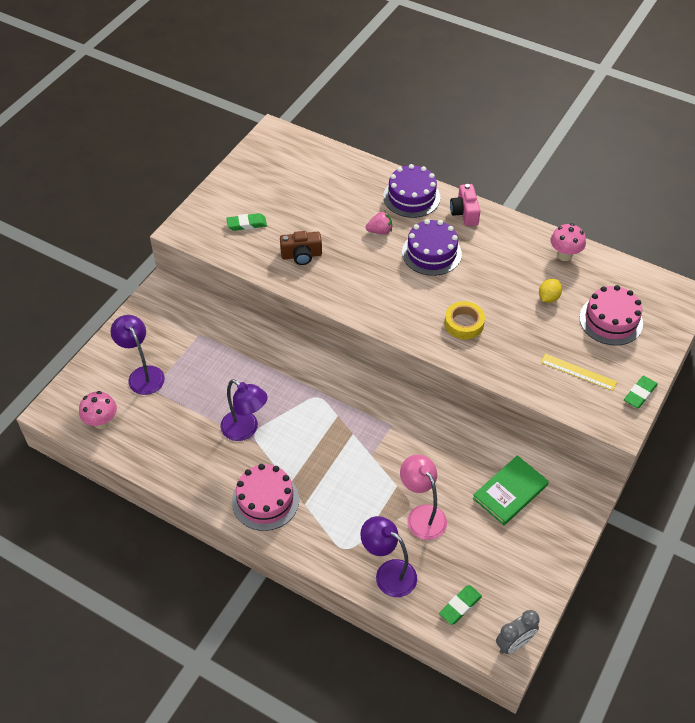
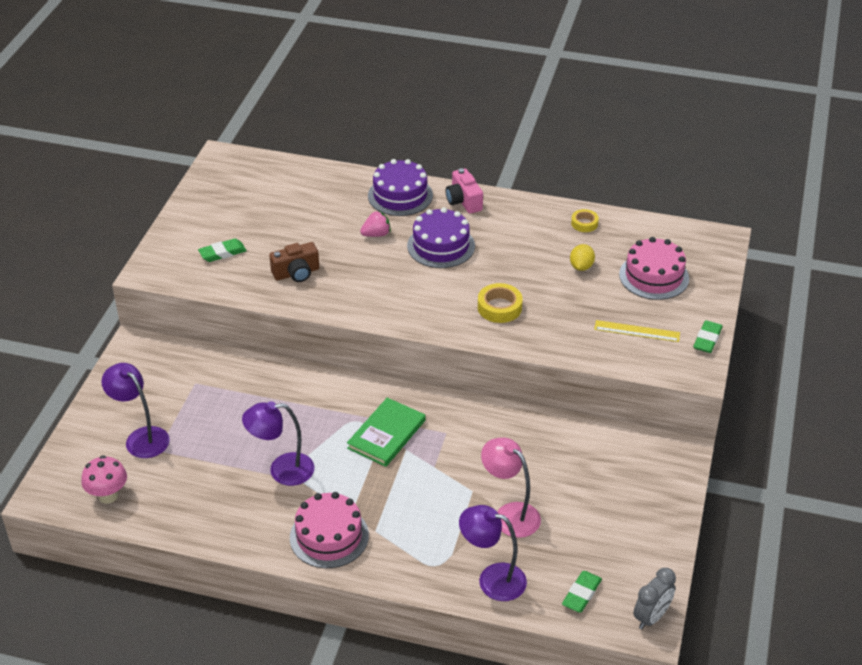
camera: 15 degrees left, 10 degrees down
(245, 430) = (282, 470): purple lamp -> purple lamp turned 150 degrees clockwise
(510, 492) = (598, 471): green book -> green book (386, 434)
(564, 255) = (584, 223): pink mushroom -> yellow tape

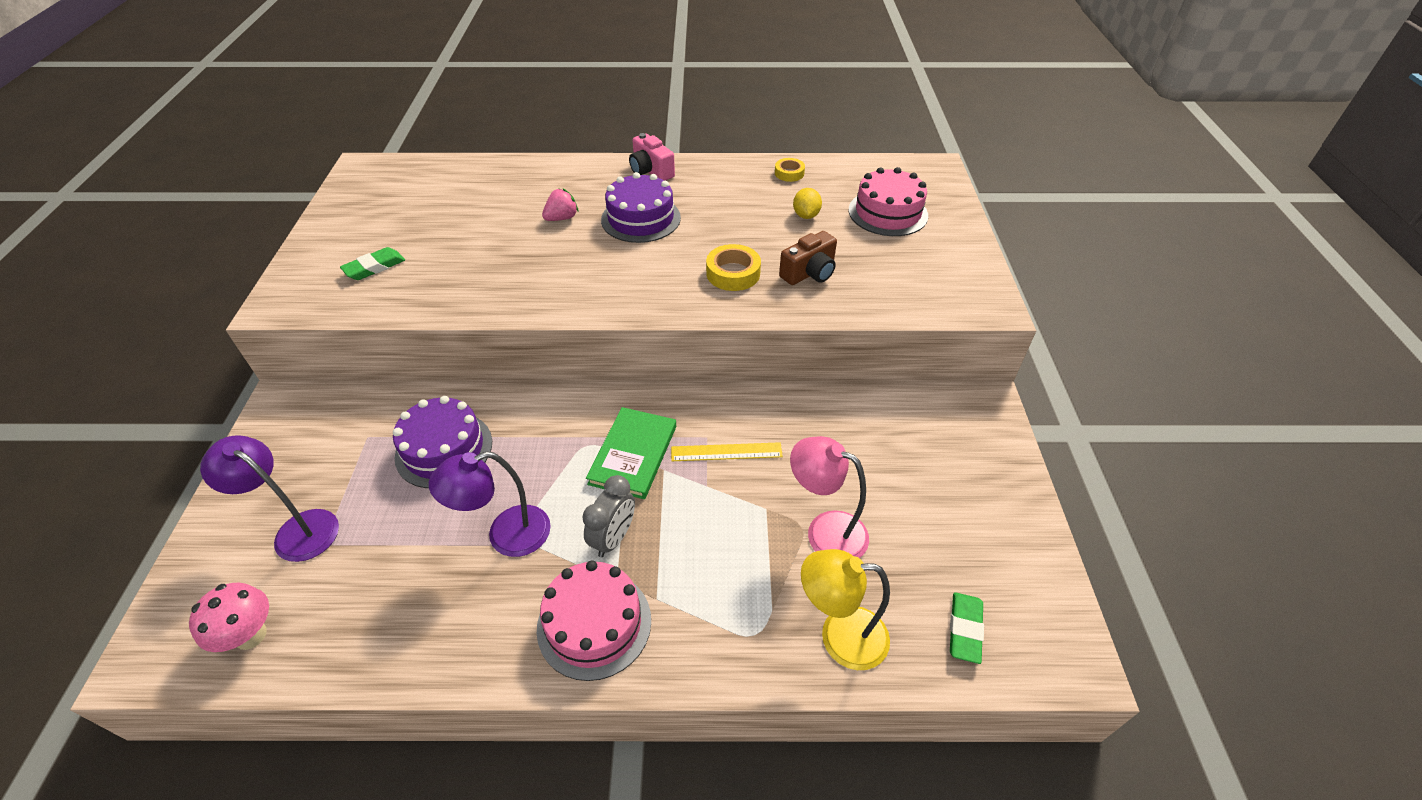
camera: 15 degrees left, 5 degrees up
(296, 273) = (474, 275): brown camera -> brown camera (809, 273)
(400, 195) = (578, 175): purple cake -> purple cake (444, 449)
(492, 579) = (839, 636): purple lamp -> yellow lamp
(637, 331) = (900, 272): yellow ruler -> yellow ruler (726, 452)
(651, 617) = (1069, 642): grey clock -> grey clock (613, 538)
(707, 339) = (980, 268): green eraser -> none

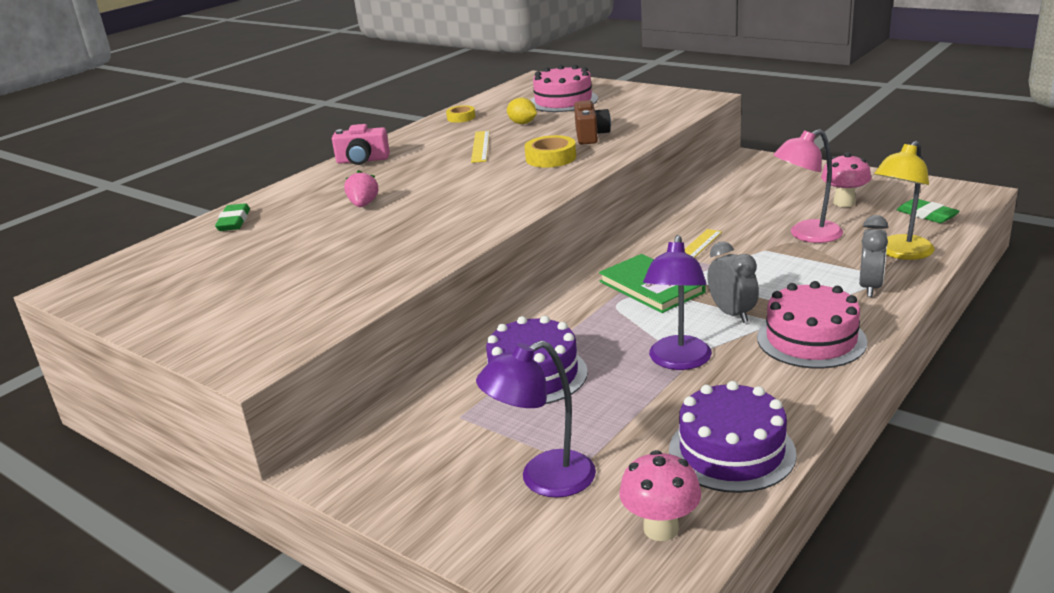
camera: 50 degrees left, 20 degrees down
(374, 267) = (280, 301): green eraser -> green eraser (234, 222)
(641, 218) = (423, 175): purple cake -> purple cake (731, 451)
(729, 218) = (480, 146): none -> yellow ruler
(735, 636) = (870, 287): none -> grey clock
(935, 533) = (844, 203): none -> pink mushroom

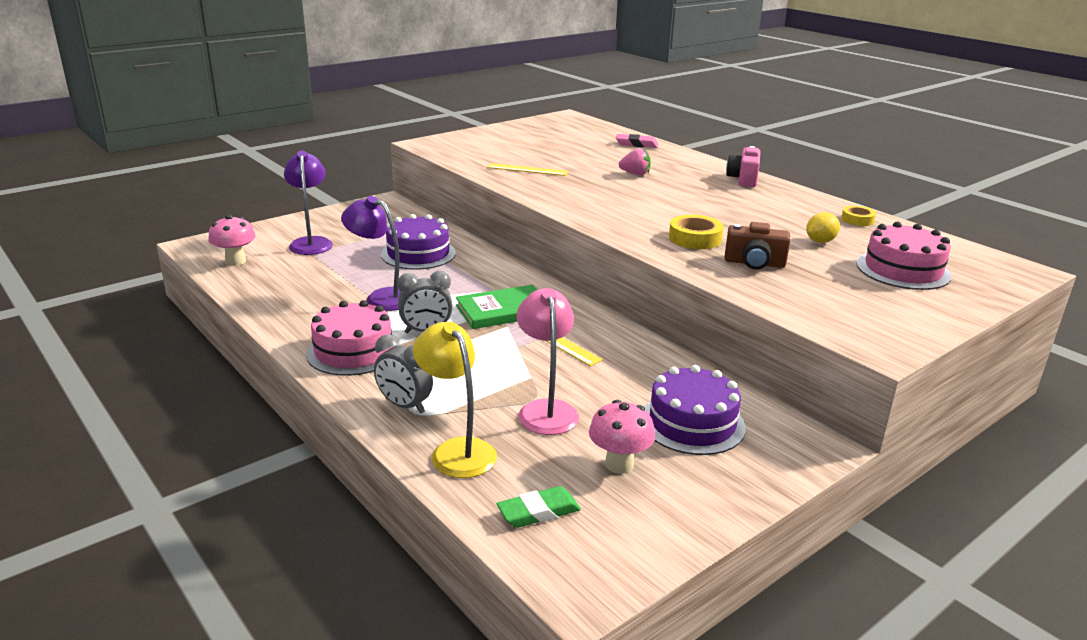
camera: 100 degrees right, 0 degrees up
(234, 222) = (636, 144): green eraser -> pink eraser
(480, 146) = (753, 218): yellow ruler -> yellow ruler (527, 170)
(731, 451) = (268, 291): purple cake -> purple cake (692, 423)

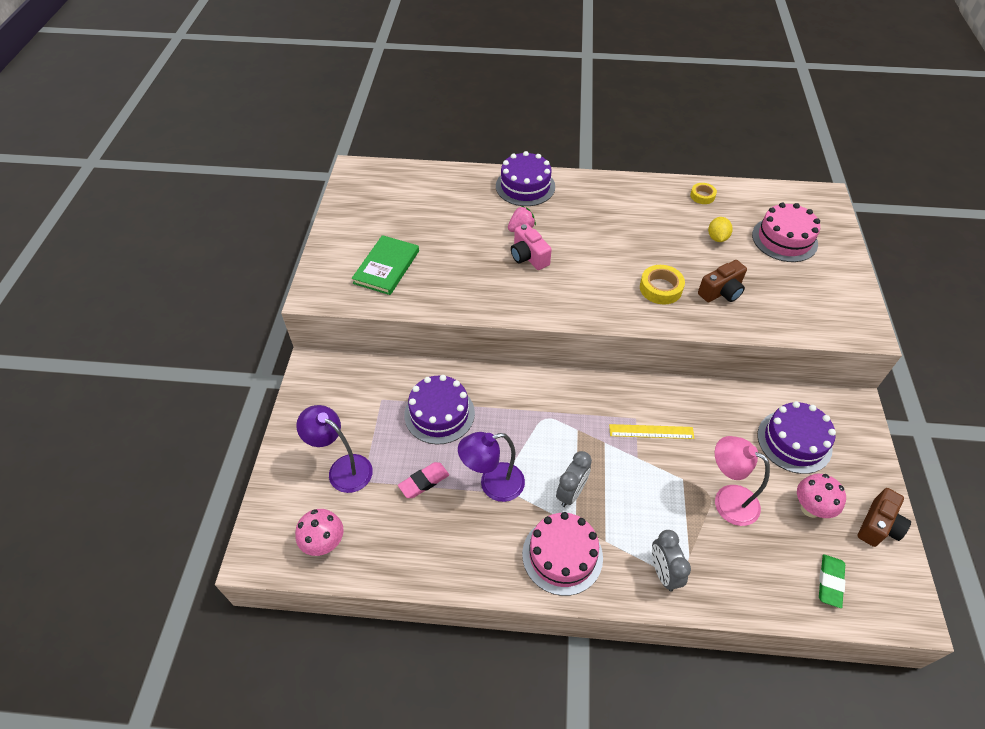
camera: 45 degrees left, 25 degrees up
(404, 405) = (663, 572): grey clock -> grey clock turned 90 degrees clockwise
(457, 450) = (738, 579): yellow lamp -> none
(503, 310) = (581, 428): green book -> green book (386, 267)
(527, 170) = (447, 277): yellow ruler -> none
(636, 144) = (464, 183): pink eraser -> pink eraser (424, 482)
(673, 521) = (878, 525): none -> brown camera
(685, 161) = (525, 186): none -> purple cake
(743, 179) = (588, 187): pink camera -> pink camera (528, 257)

